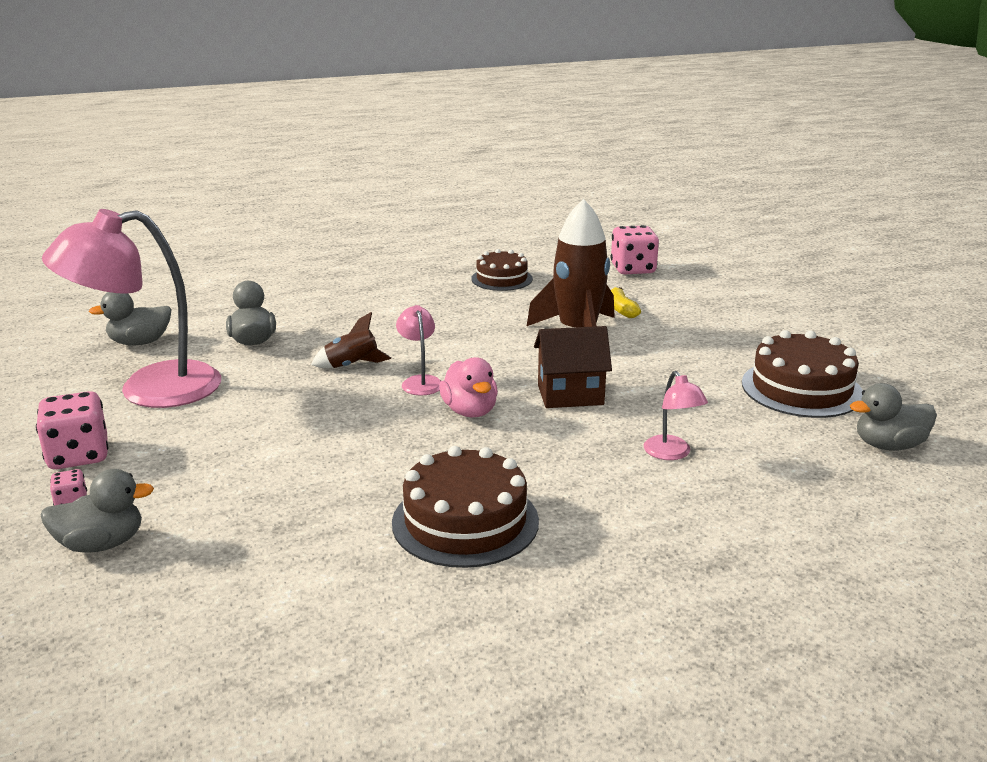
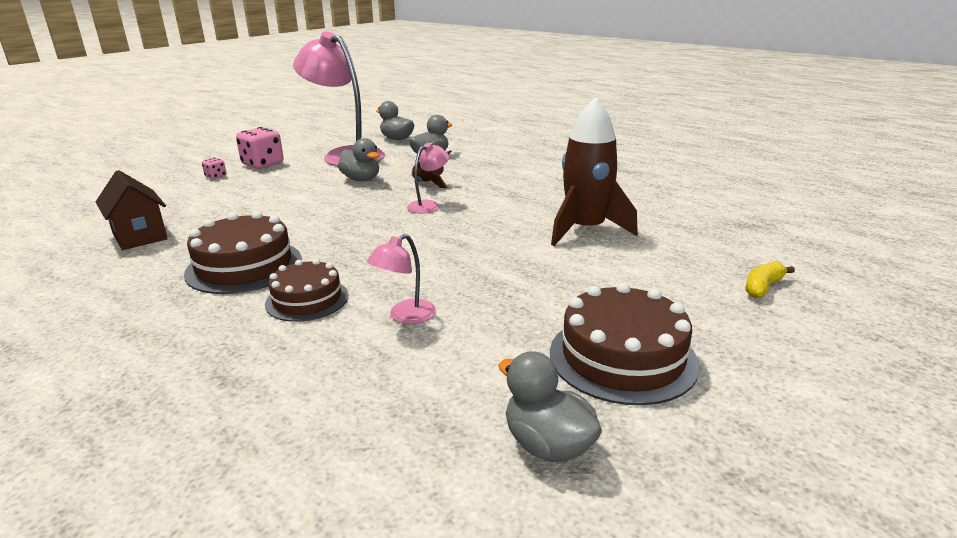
camera: 60 degrees right, 0 degrees up
(101, 544) = (178, 192): grey duck -> grey duck (361, 179)
(470, 411) = (401, 229): pink duck -> none
(501, 279) = (636, 184): brown cake -> brown cake (307, 299)
(570, 395) = (466, 254): brown house -> brown house (140, 236)
(621, 310) = (658, 235): yellow banana -> yellow banana (763, 287)
(633, 269) = (756, 220): pink dice -> none

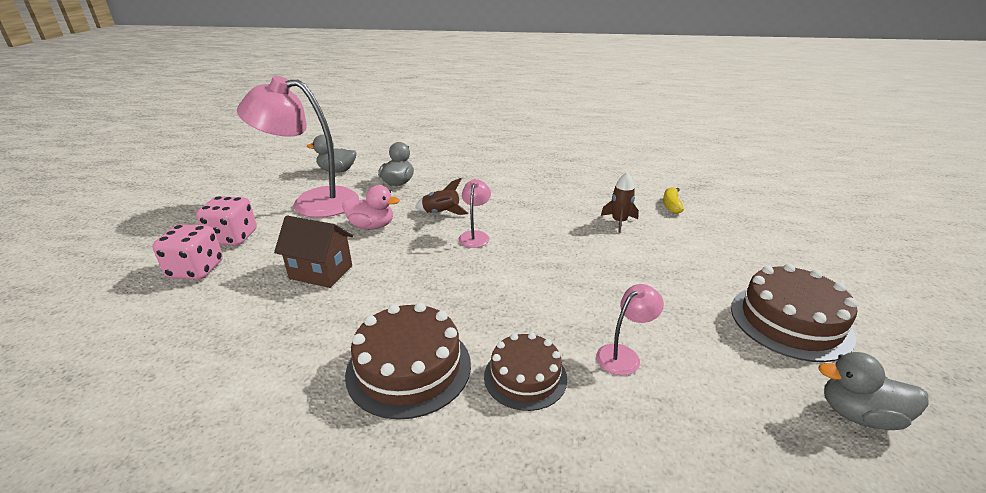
camera: 35 degrees left, 5 degrees up
(140, 236) = (222, 383): brown house -> brown house (321, 272)
(216, 176) = (196, 270): pink dice -> pink dice, size x2.07
(361, 179) = (372, 226): grey duck -> pink duck
(405, 316) = (624, 355): pink lamp -> pink lamp turned 135 degrees counterclockwise
(585, 230) = (619, 222): brown rocket -> brown rocket, size x0.51
(763, 287) = (772, 233): yellow banana -> yellow banana (671, 205)

